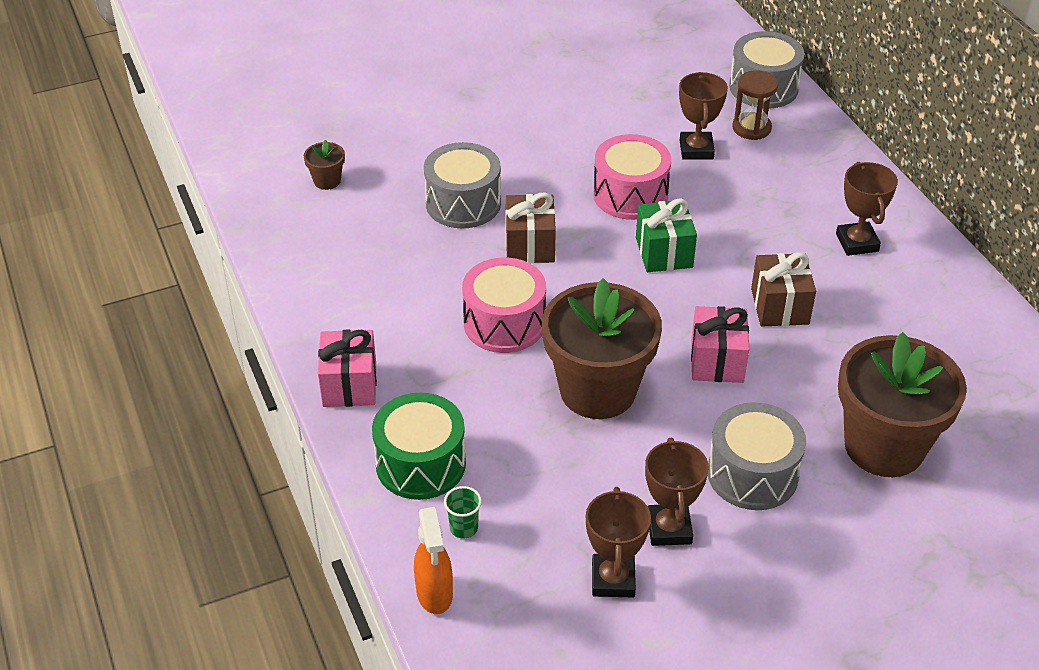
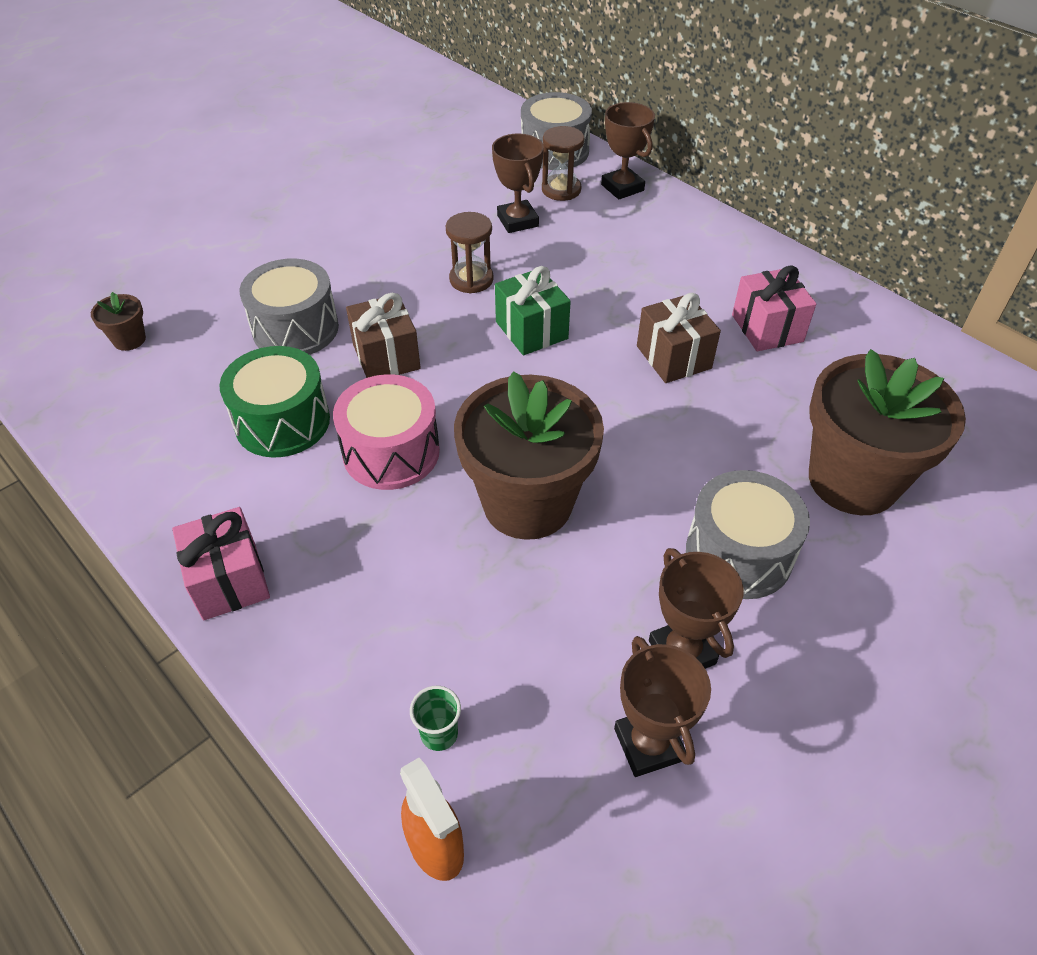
camera: 20 degrees left, 5 degrees up
(420, 464) = (354, 660): green drum -> green drum (282, 422)
(630, 195) = (471, 279): pink drum -> brown hourglass
(717, 361) = (639, 433): pink gift -> pink gift (767, 328)
(857, 243) = (714, 275): brown trophy -> brown trophy (622, 188)

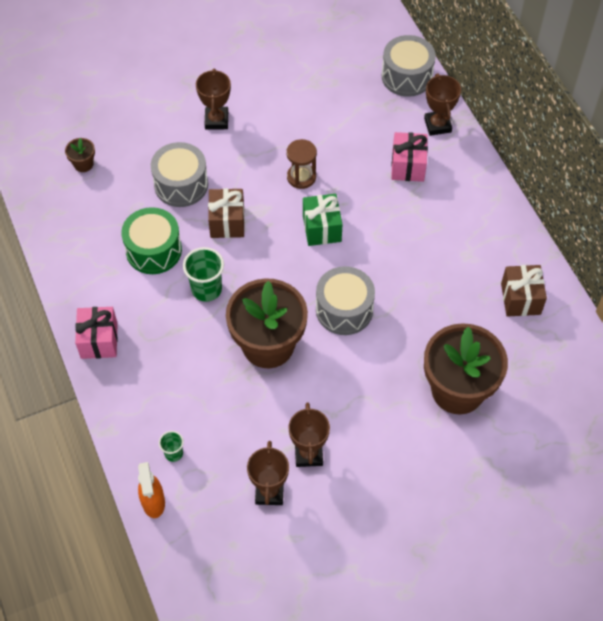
camera: 20 degrees right, 10 degrees up
(391, 452) = (206, 289): pink drum -> green cup
(517, 221) = (352, 135): brown trophy -> brown trophy (216, 120)
(561, 190) = (394, 115): brown hourglass -> none
(673, 357) = (399, 275): brown gift -> brown gift (520, 299)
(738, 553) = (367, 412): grey drum -> grey drum (344, 309)
(767, 328) = (469, 271): pink gift -> pink gift (408, 166)

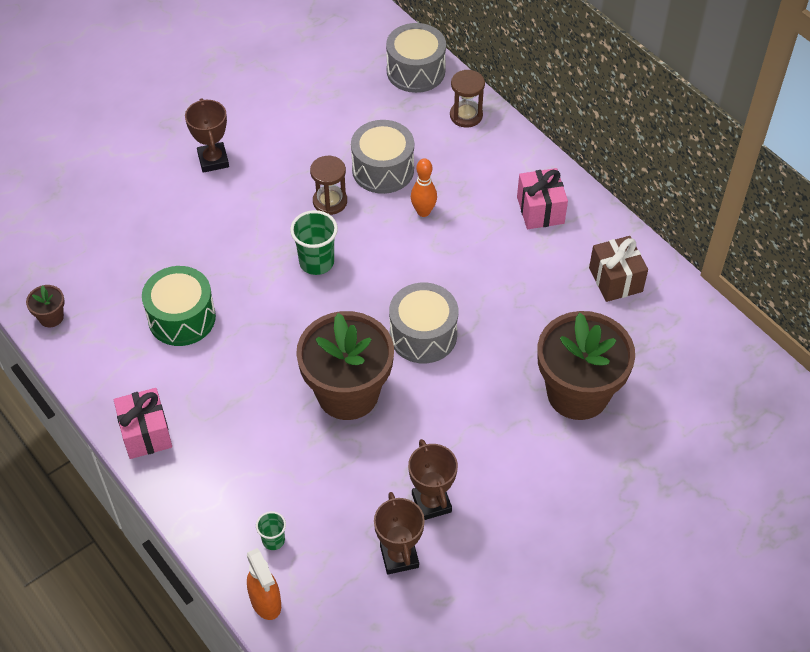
camera: 15 degrees left, 5 degrees down
(83, 164) = (69, 240): brown flower pot -> brown flower pot (51, 317)
(181, 184) = (192, 238): grey drum -> grey drum (383, 169)
(206, 289) = (257, 347): green cup -> green cup (316, 262)
(227, 222) = (259, 268): brown gift -> none
(321, 228) = (370, 252): green gift -> none
(376, 203) = (423, 212): none -> orange bowling pin
(408, 166) = (446, 165): pink gift -> pink gift (540, 210)
(437, 125) = (466, 115): brown trophy -> brown hourglass

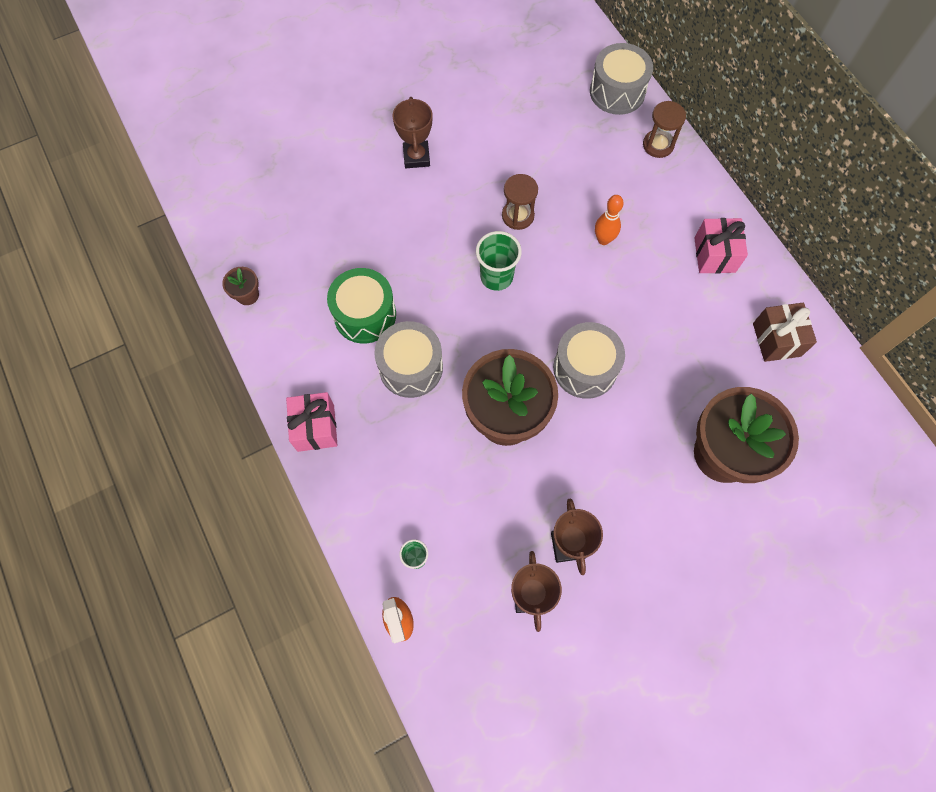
camera: 10 degrees right, 15 degrees up
(383, 169) = (572, 190): grey drum -> grey drum (411, 367)

